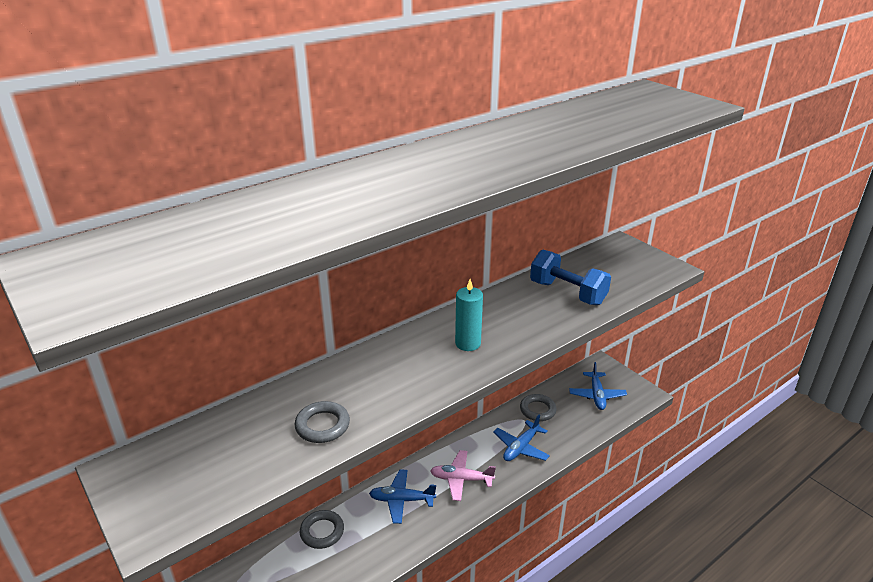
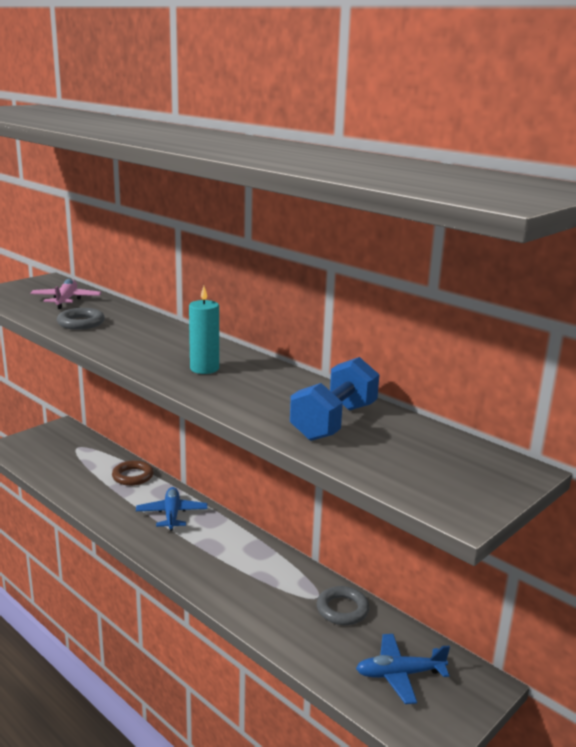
camera: 80 degrees right, 10 degrees down
(322, 532) = (133, 476): grey ring -> brown ring
(461, 479) = (204, 550): pink plane -> pink plane (66, 300)
(521, 447) = (265, 594): blue plane -> none

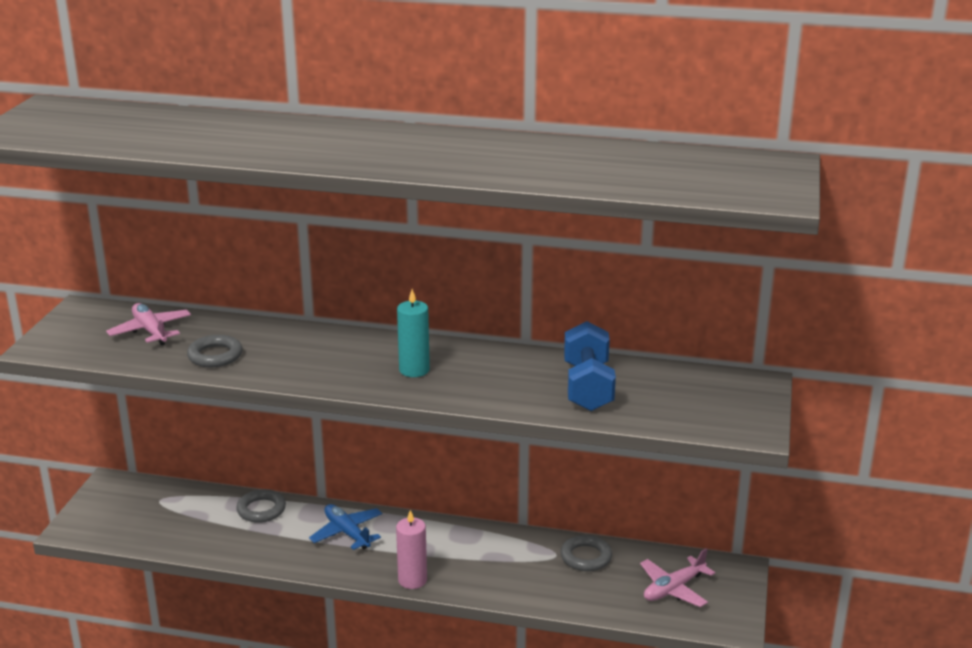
camera: 30 degrees left, 5 degrees up
(133, 476) = (261, 510): brown ring -> grey ring
(180, 569) = (412, 580): none -> pink candle
(399, 674) = (673, 589): blue plane -> pink plane

